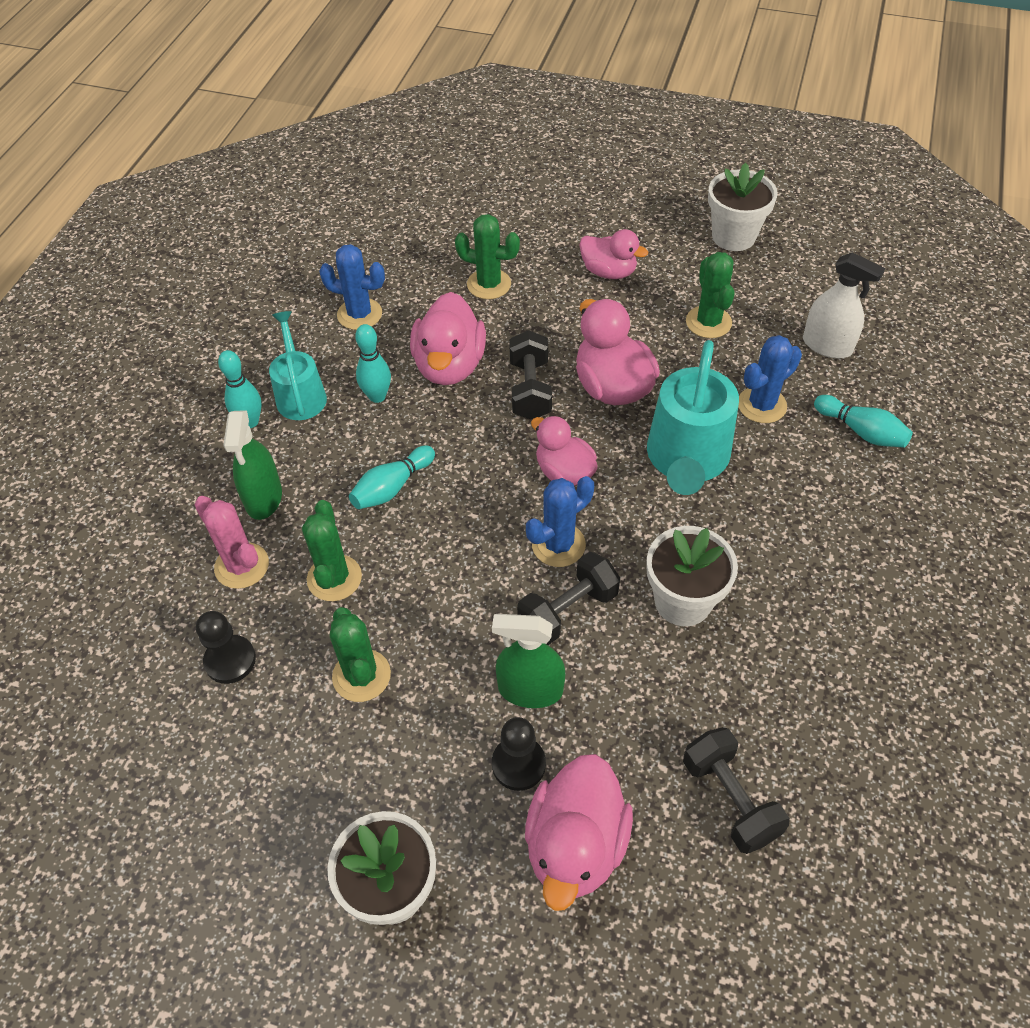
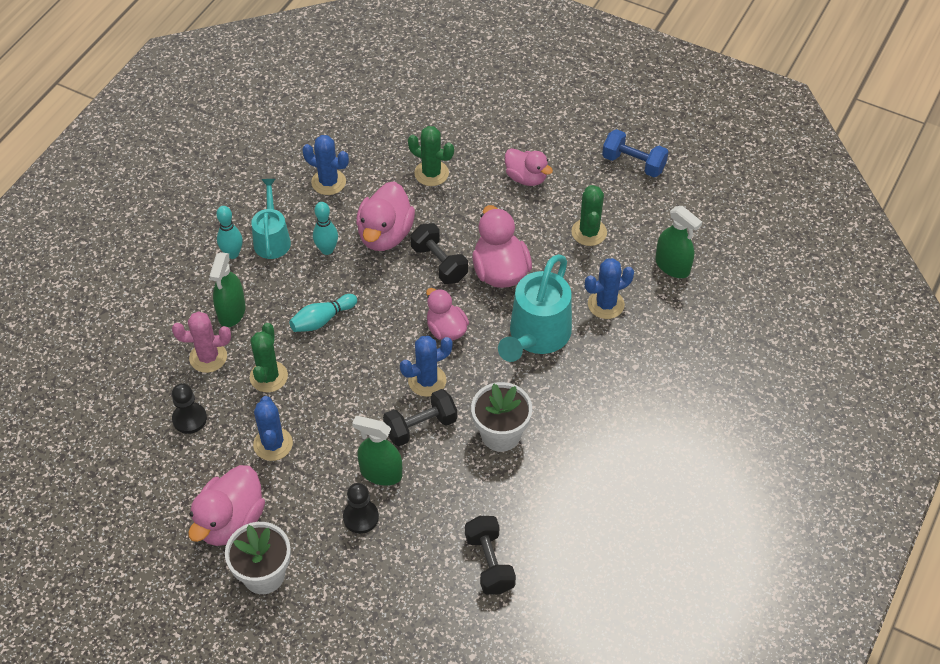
camera: 10 degrees right, 0 degrees up
(242, 566) = (208, 357): pink cactus -> pink cactus turned 60 degrees counterclockwise
(361, 675) = (273, 444): green cactus -> blue cactus
(530, 389) = (439, 263): black dumbbell -> black dumbbell turned 45 degrees counterclockwise
(575, 845) = (383, 571): pink duck -> pink duck (230, 521)
(733, 236) = (633, 163): white flower pot -> blue dumbbell
(827, 345) = (672, 266): white spray bottle -> green spray bottle
(861, 431) = (671, 337): turquoise bowling pin -> none

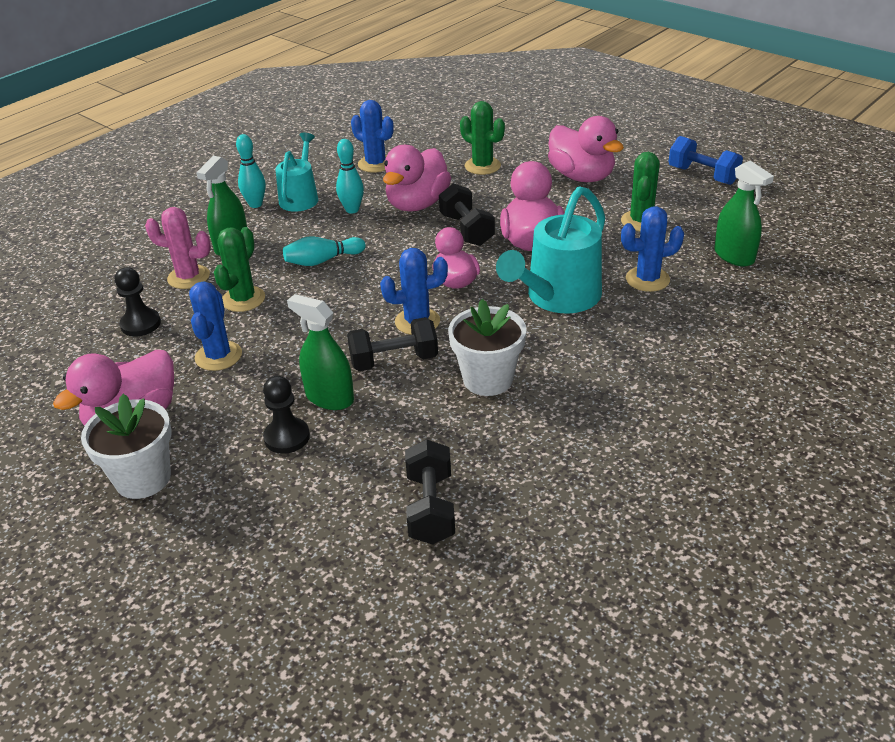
camera: 15 degrees right, 15 degrees down
(526, 178) = (581, 176): pink duck -> pink duck, size x1.51

